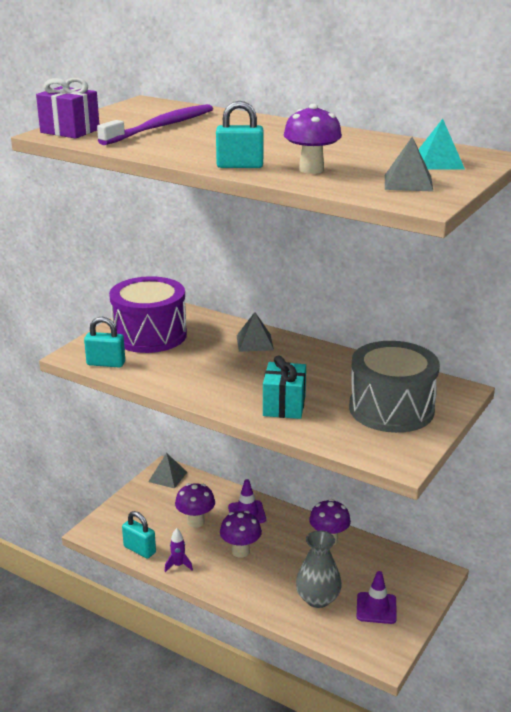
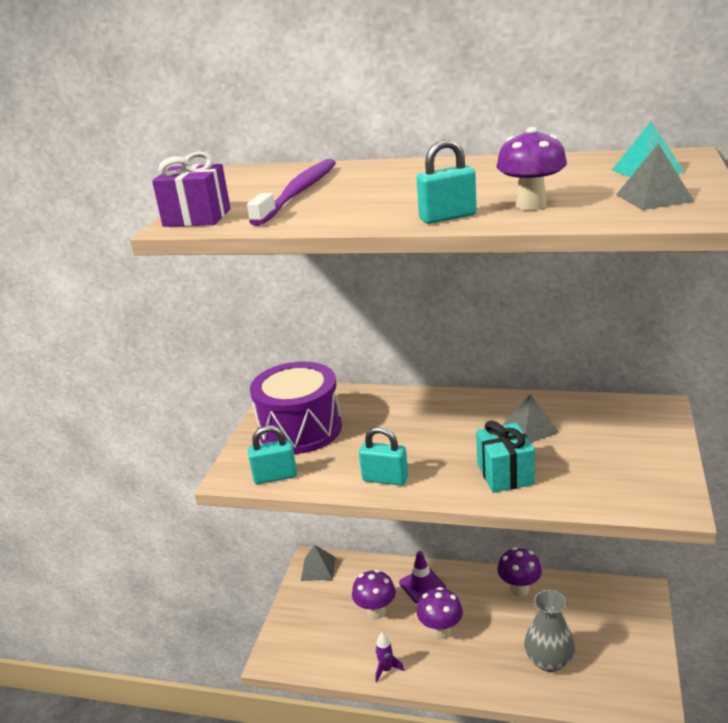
camera: 15 degrees left, 0 degrees up
(139, 550) = (335, 664): turquoise padlock -> turquoise padlock (385, 479)
(254, 342) = (418, 408): grey pyramid -> grey pyramid (530, 428)
(376, 608) = (611, 652): purple traffic cone -> none
(391, 409) = (614, 447): grey drum -> none

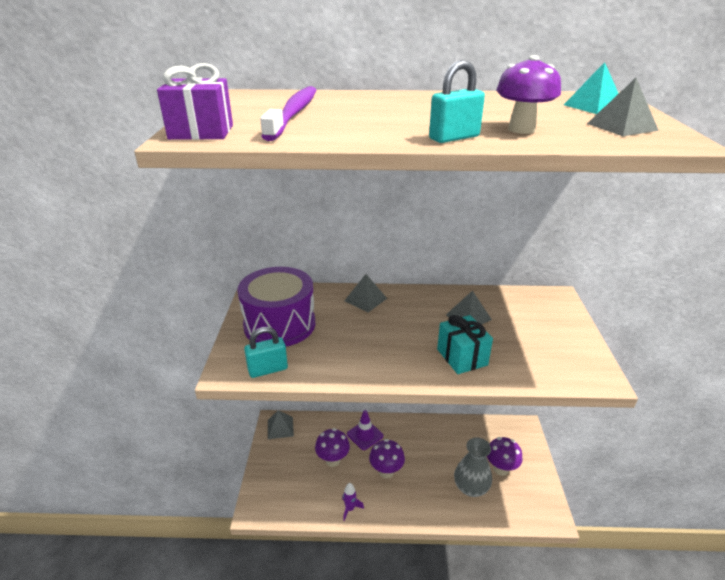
camera: 15 degrees left, 5 degrees up
(385, 479) = (365, 367): turquoise padlock -> none
(408, 404) = (365, 299): none -> grey pyramid
(519, 589) = (437, 432): purple mushroom -> purple mushroom (500, 469)

